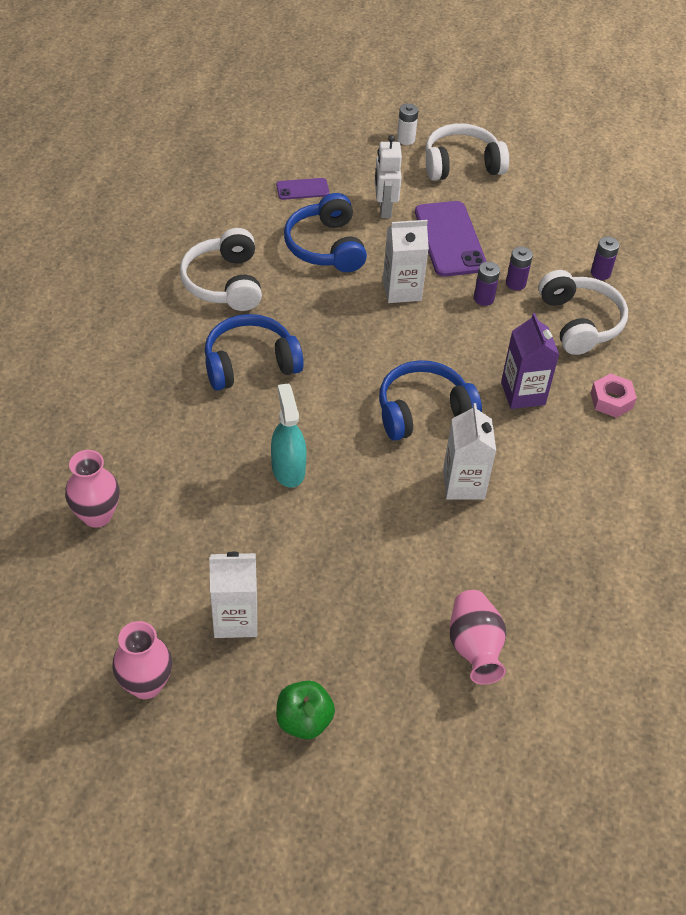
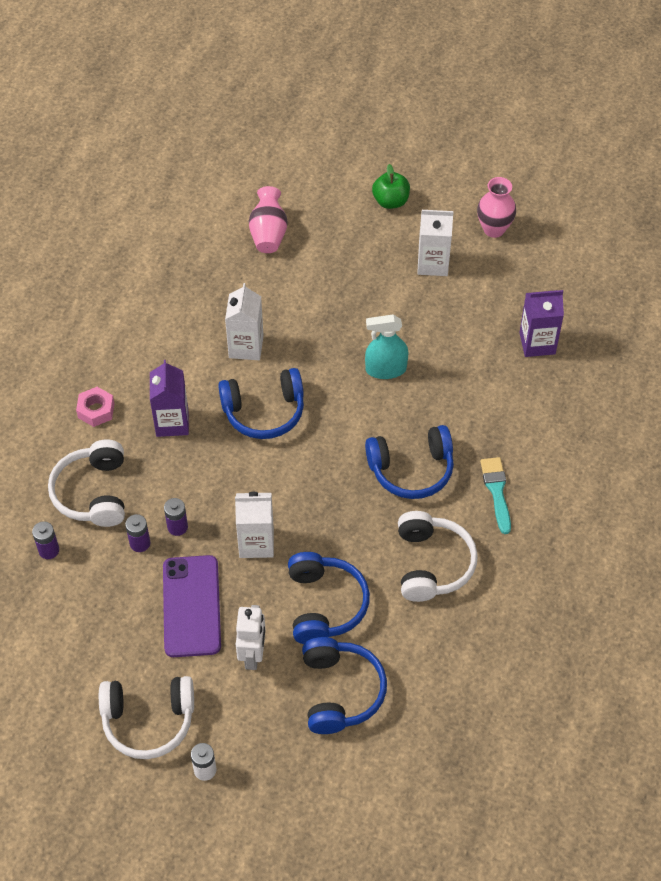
camera: 170 degrees left, 5 degrees up
(97, 515) = (537, 343): pink vase -> purple carton
(157, 349) = (496, 491): none -> turquoise brush
(288, 469) = (386, 369): turquoise spray bottle -> turquoise spray bottle turned 90 degrees clockwise
(302, 189) = (340, 691): purple phone -> blue headphones

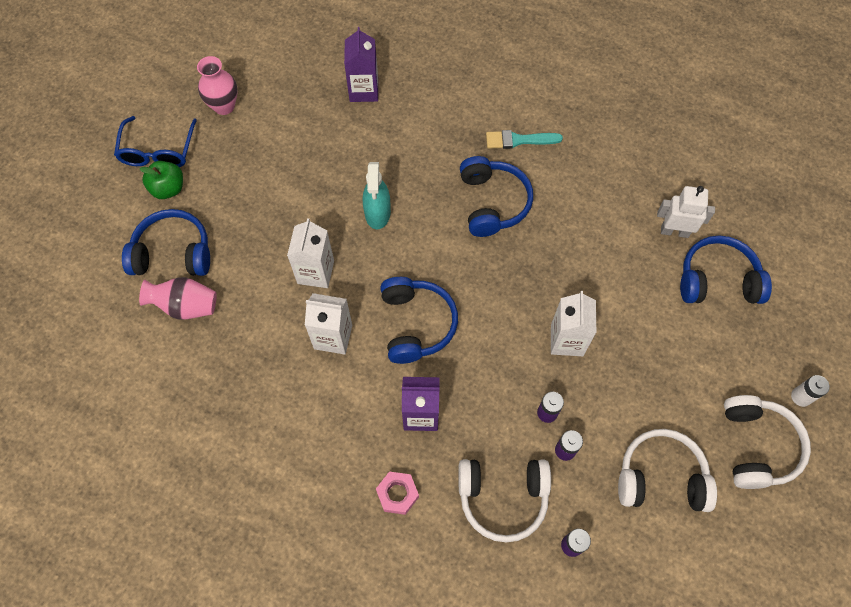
camera: 85 degrees left, 10 degrees up
(191, 606) = (635, 402): purple phone -> none
(253, 655) = (685, 350): white robot -> white robot (674, 231)
(324, 605) = (632, 286): blue headphones -> blue headphones (173, 253)
(431, 187) = (158, 151): none -> blue glasses
(432, 564) = (591, 197): white headphones -> white headphones (661, 477)
(433, 264) = (256, 160): white carton -> white carton (315, 272)

